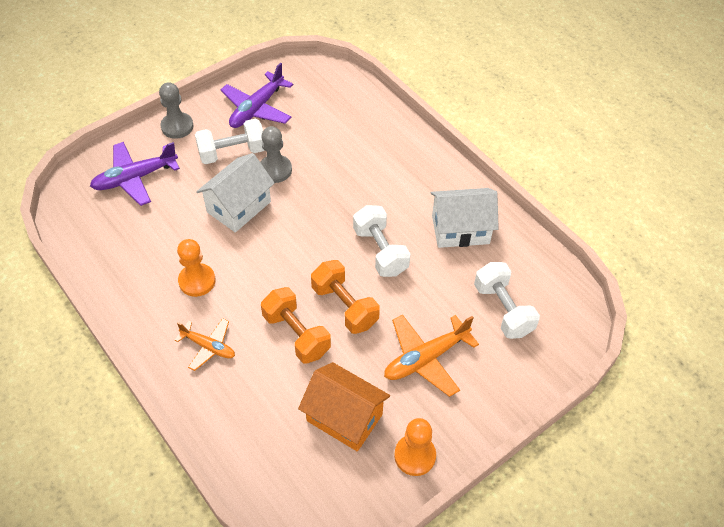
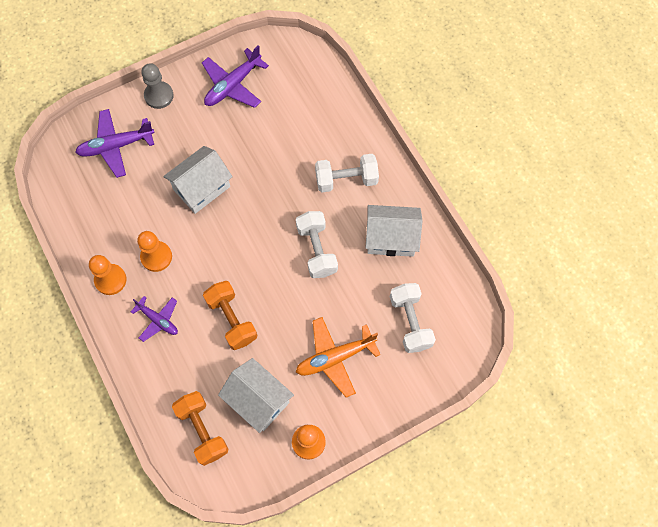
camera: 10 degrees right, 15 degrees up
(145, 311) = (110, 280): none -> orange pawn
(208, 346) = (158, 320): orange plane -> purple plane
(232, 152) = (204, 130): white dumbbell -> white dumbbell (346, 179)
(275, 170) = (239, 154): grey pawn -> none
(344, 306) = (276, 299): orange dumbbell -> orange dumbbell (202, 430)
(344, 417) = (258, 400): orange house -> white house

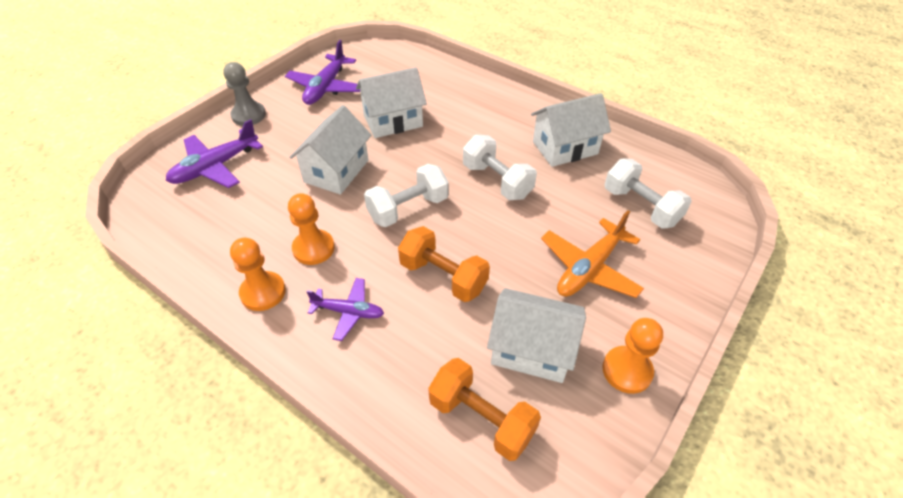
camera: 25 degrees left, 20 degrees down
(269, 149) = (393, 121): none -> white house
(346, 179) = (486, 119): white dumbbell -> white dumbbell (408, 209)

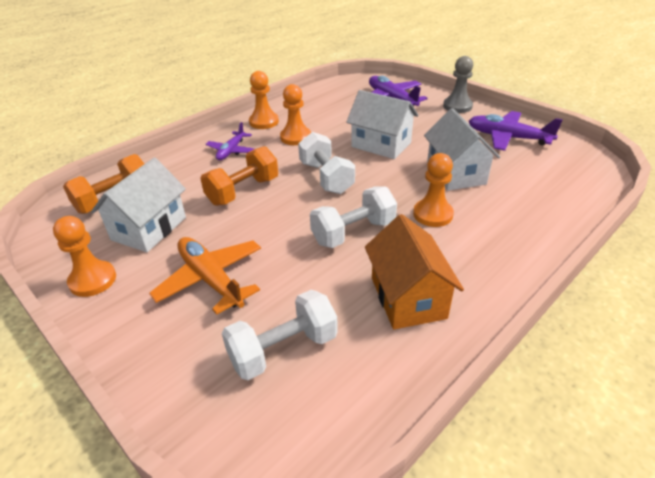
camera: 100 degrees right, 10 degrees down
(460, 135) = (432, 214): none -> orange pawn
(565, 148) = (408, 297): white house -> orange house

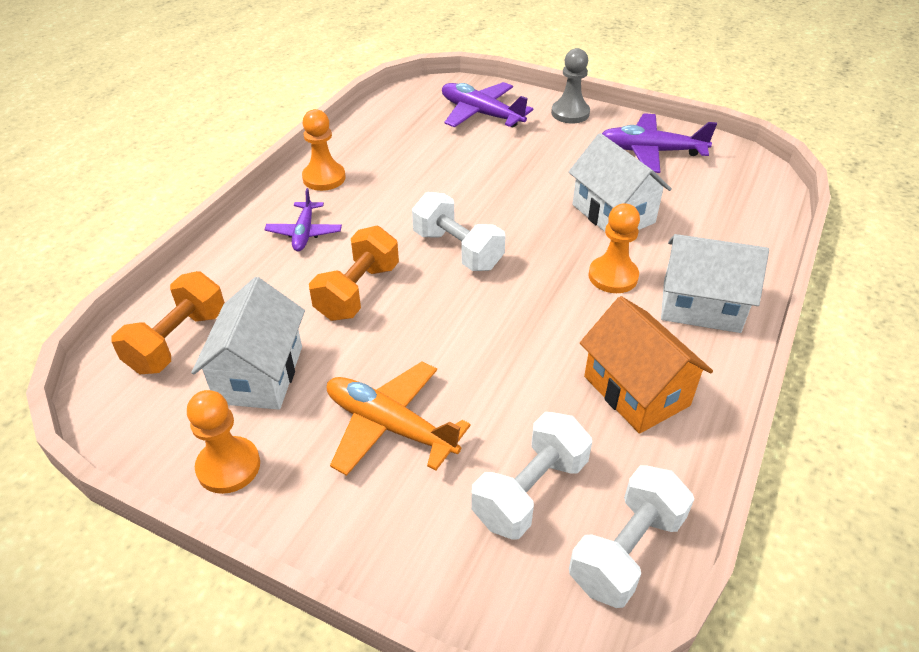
camera: 20 degrees left, 5 degrees up
(295, 137) = (383, 195): orange pawn -> none
(353, 232) = (532, 321): white dumbbell -> white dumbbell (626, 551)
(381, 145) = (502, 188): white house -> white house (701, 306)

